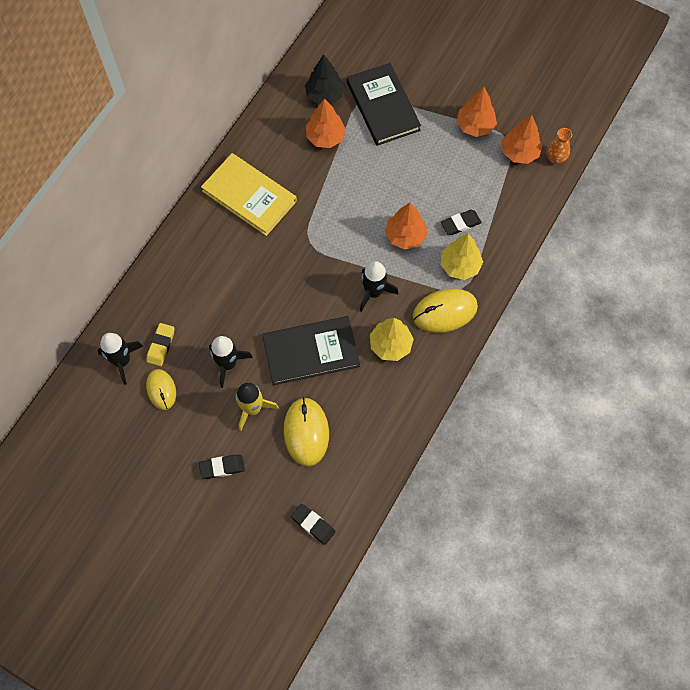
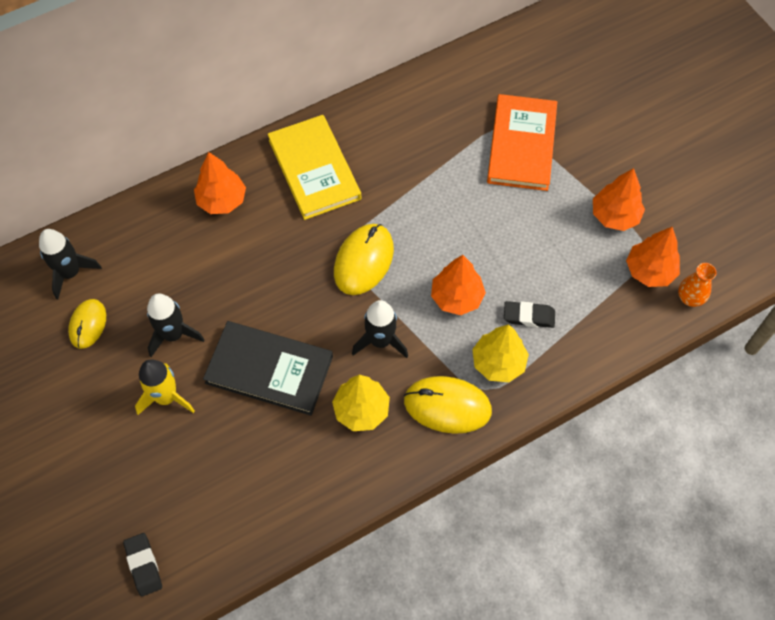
camera: 30 degrees right, 5 degrees down
(161, 346) = (119, 278): yellow eraser -> none
(222, 467) = (92, 443): black eraser -> none
(306, 432) = (205, 456): yellow mouse -> yellow mouse (364, 261)
(325, 95) = (464, 103): black tree -> none
(325, 137) = (436, 147): orange tree -> orange tree (222, 200)
(383, 106) = (522, 145): black book -> orange book

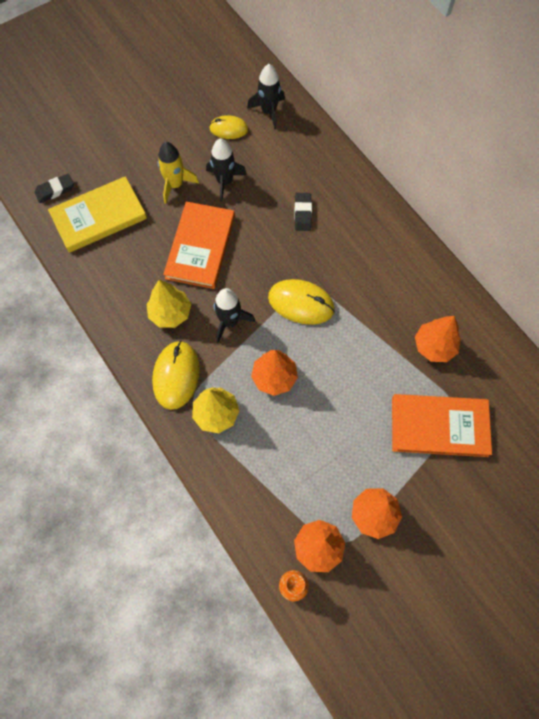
camera: 85 degrees right, 5 degrees up
(222, 200) = (343, 196): orange tree -> orange tree (434, 346)
(269, 370) = (200, 247): black book -> orange book
(314, 169) = (383, 258): yellow book -> yellow book (99, 216)
(528, 316) = (261, 437): black eraser -> black eraser (303, 213)

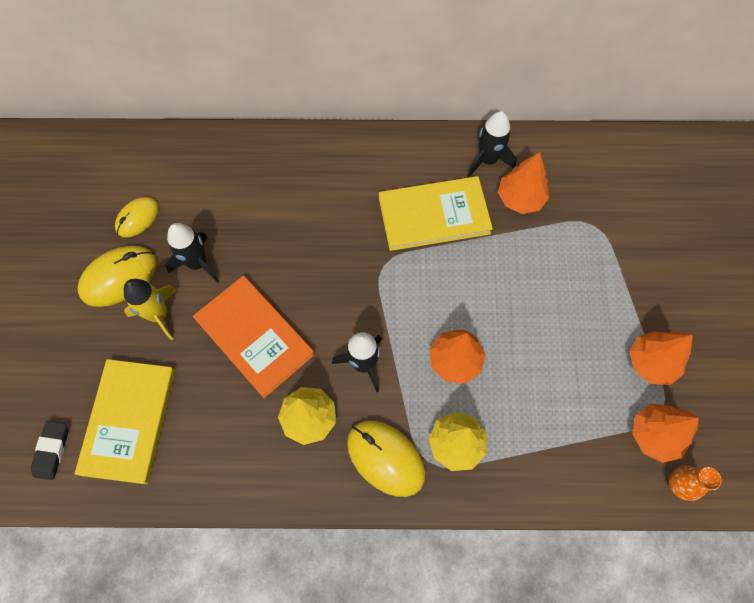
camera: 55 degrees left, 0 degrees up
(269, 111) = (151, 167): black rocket -> black rocket (488, 160)
(301, 303) = (393, 282): yellow mouse -> yellow mouse (119, 277)
(303, 213) = (296, 215): black eraser -> none
(372, 297) = (434, 215): none -> yellow book
(439, 426) = (600, 248): orange book -> none

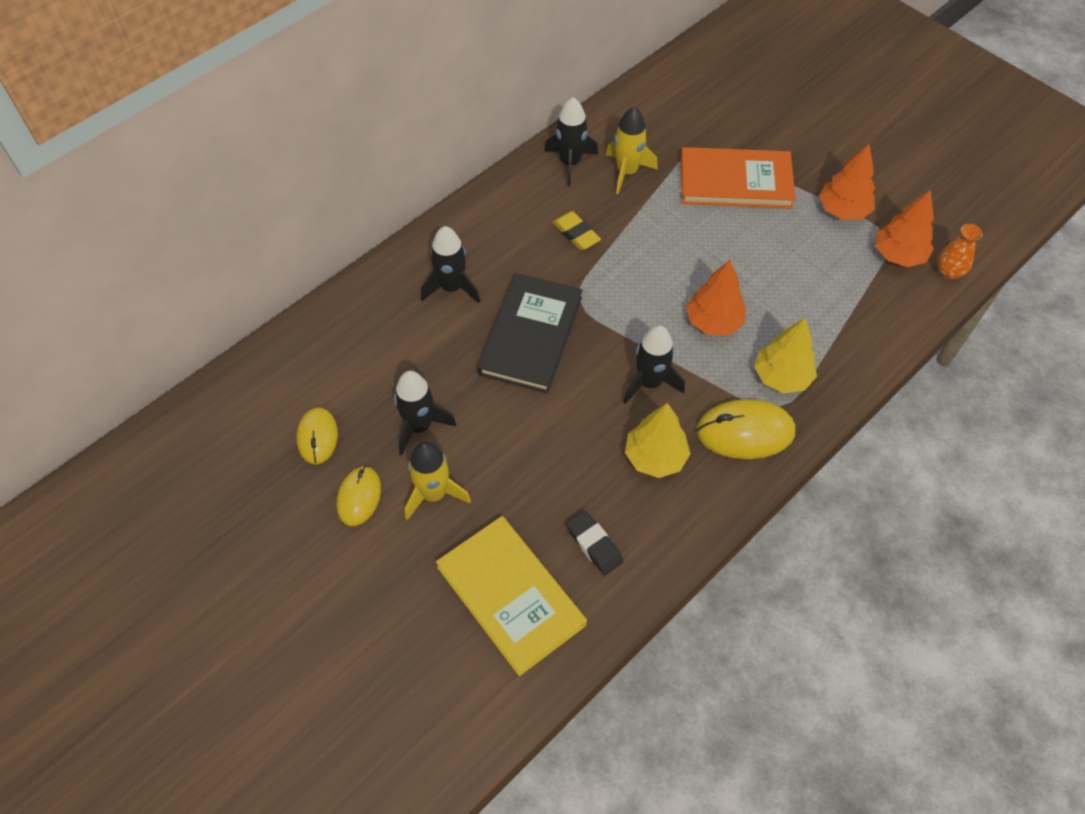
camera: 45 degrees left, 10 degrees down
(52, 450) = (469, 683): black eraser -> black eraser (594, 545)
(119, 277) = (359, 497): yellow mouse -> yellow mouse, size x0.63
(254, 337) = (539, 438): orange book -> orange book (735, 182)
(314, 186) = (452, 287): none -> black rocket
(326, 262) = (531, 335): none -> black book
(434, 215) = (576, 234): yellow book -> yellow eraser
(520, 198) = (627, 172): orange tree -> yellow rocket

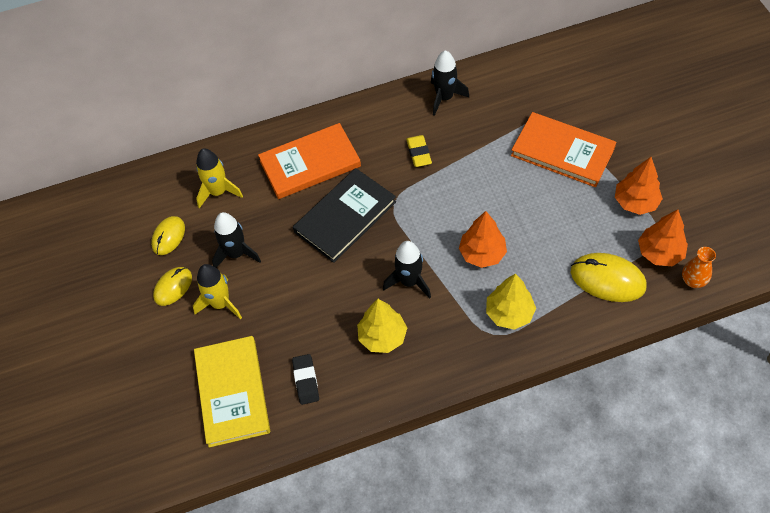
camera: 30 degrees right, 0 degrees up
(452, 287) = (310, 163): black rocket -> orange book
(627, 172) = (483, 118): yellow rocket -> yellow rocket (218, 192)
(745, 432) = (457, 343): yellow mouse -> yellow mouse (607, 279)

